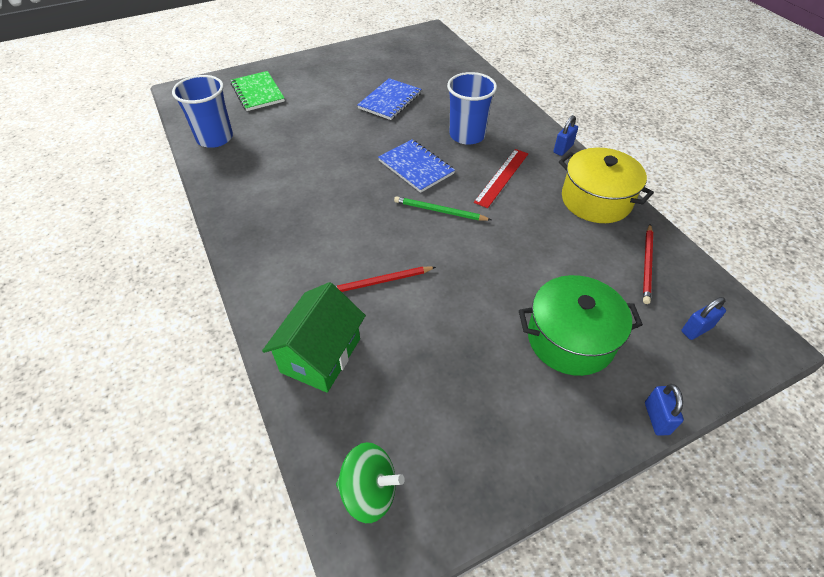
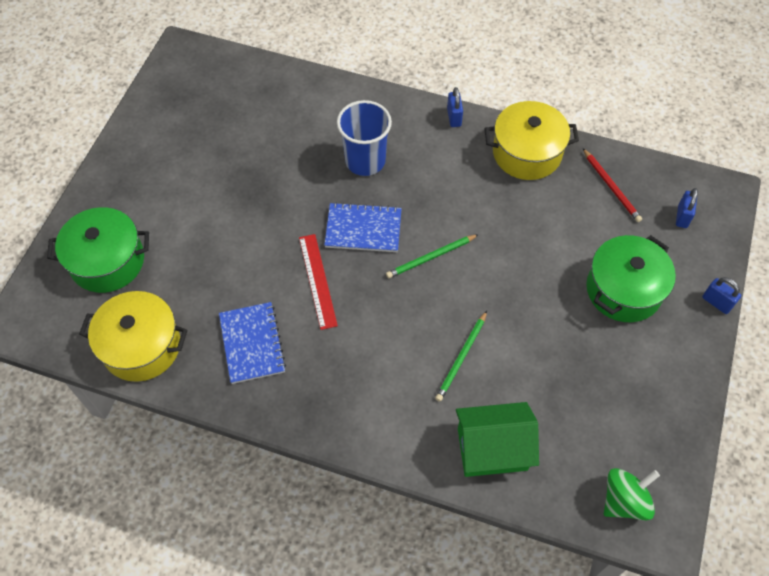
camera: 45 degrees left, 10 degrees up
(215, 138) = (141, 346): blue cup -> yellow pot
(257, 93) = (107, 261): green notebook -> green pot
(321, 355) = (492, 449): green house -> green house turned 75 degrees counterclockwise
(379, 282) = (461, 358): red pencil -> green pencil
(390, 101) = (252, 172): blue notebook -> blue notebook (252, 343)
(502, 177) = (440, 185): red ruler -> red ruler (317, 280)

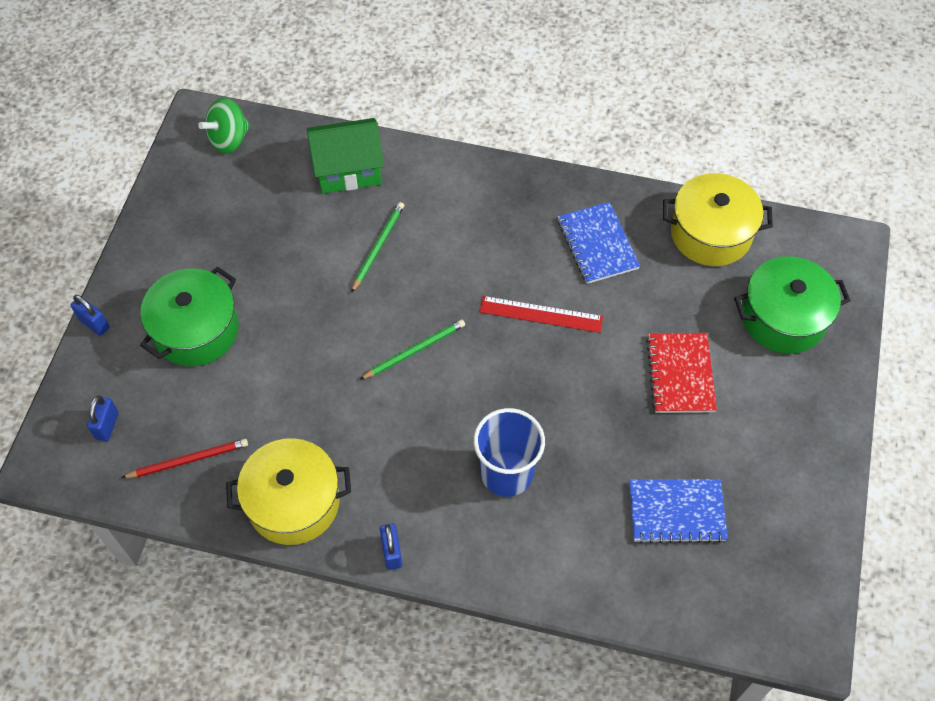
camera: 175 degrees right, 0 degrees up
(211, 222) = (680, 374): none -> red notebook
(317, 280) = (541, 314): red ruler -> red ruler turned 60 degrees counterclockwise
(363, 229) = (497, 379): blue notebook -> blue notebook (676, 512)
(611, 187) = (188, 460): red pencil -> red pencil turned 105 degrees clockwise

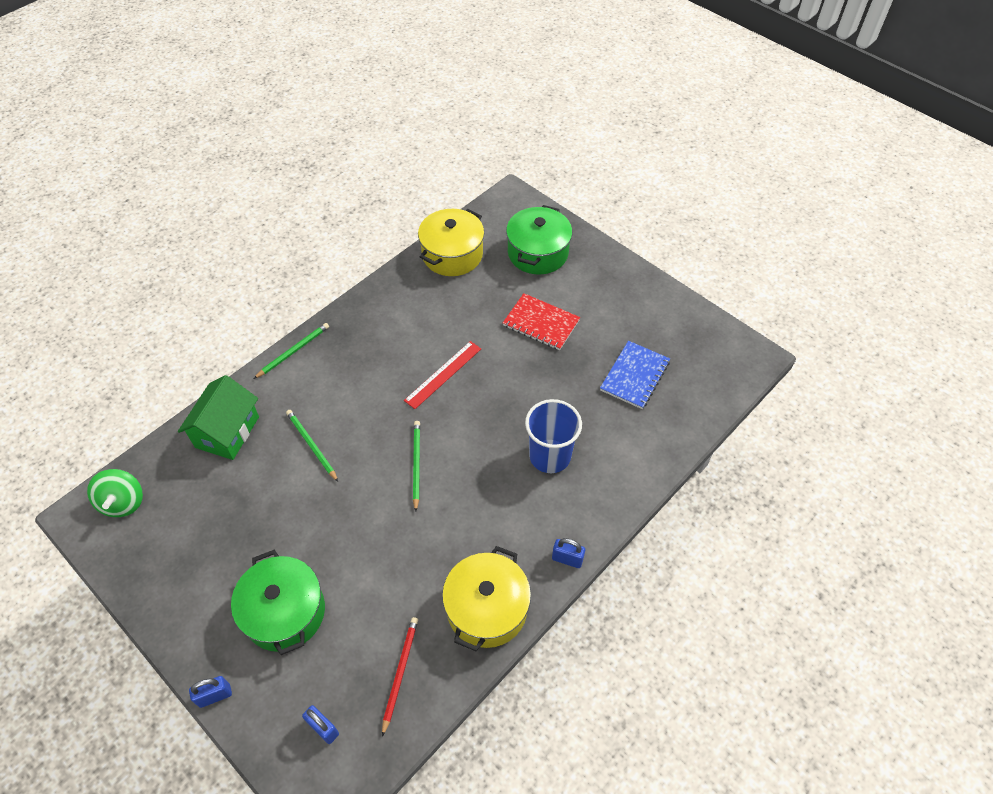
camera: 60 degrees left, 5 degrees down
(475, 166) = (293, 351): none -> green pencil
(597, 244) = (414, 315): blue notebook -> none

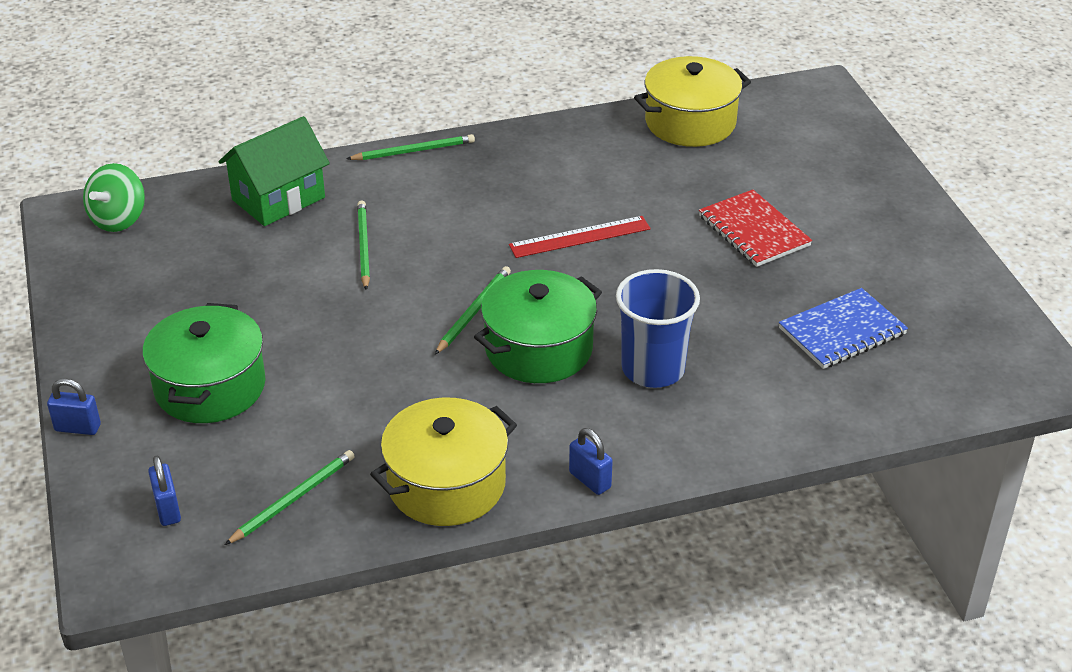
camera: 30 degrees right, 15 degrees down
(400, 673) = (293, 499): red pencil -> green pencil
(538, 253) = (810, 157): green pot -> green pot (538, 349)

